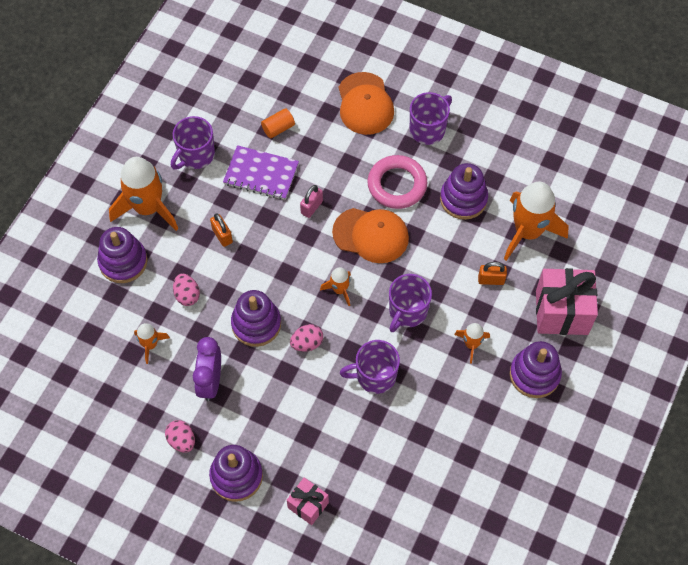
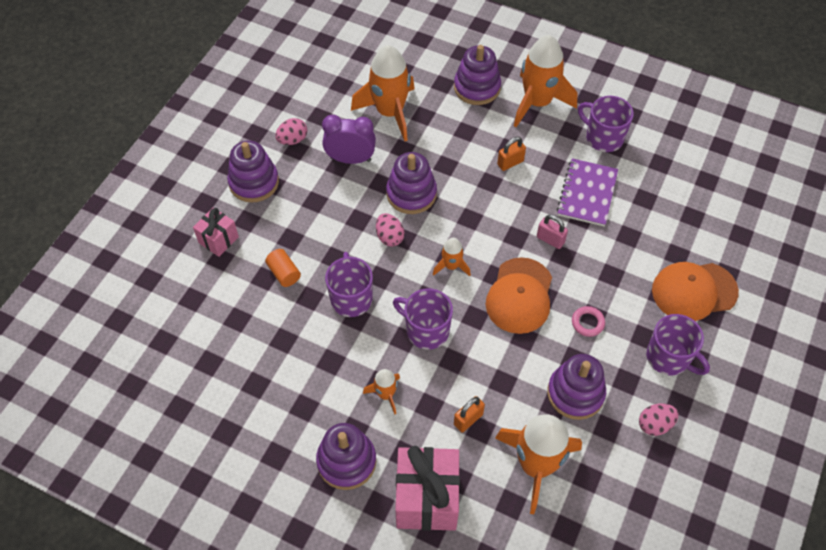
camera: 90 degrees right, 5 degrees down
(150, 345) = (390, 112): orange rocket -> orange rocket, size x2.05
(187, 295) = (442, 137): pink egg -> pink egg (655, 424)
(278, 128) = (647, 208): orange cylinder -> orange cylinder (284, 273)
(397, 185) = (587, 323): pink ring -> pink ring, size x0.48
(491, 280) = (468, 419): orange padlock -> orange padlock turned 45 degrees clockwise

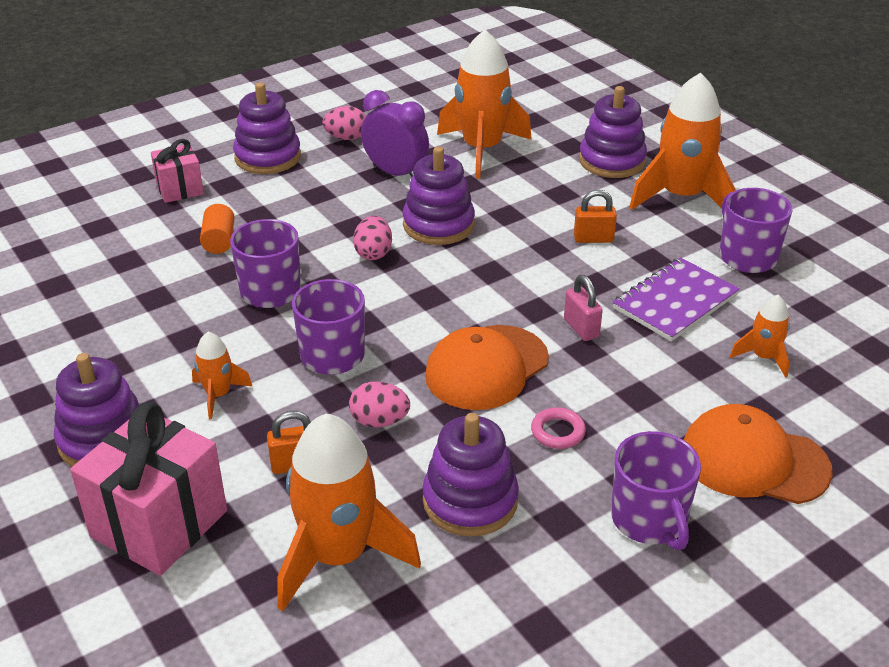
camera: 30 degrees right, 20 degrees down
(451, 266) = (424, 306): orange rocket -> orange rocket (763, 357)
(655, 424) = (559, 590): pink egg -> pink egg (379, 421)

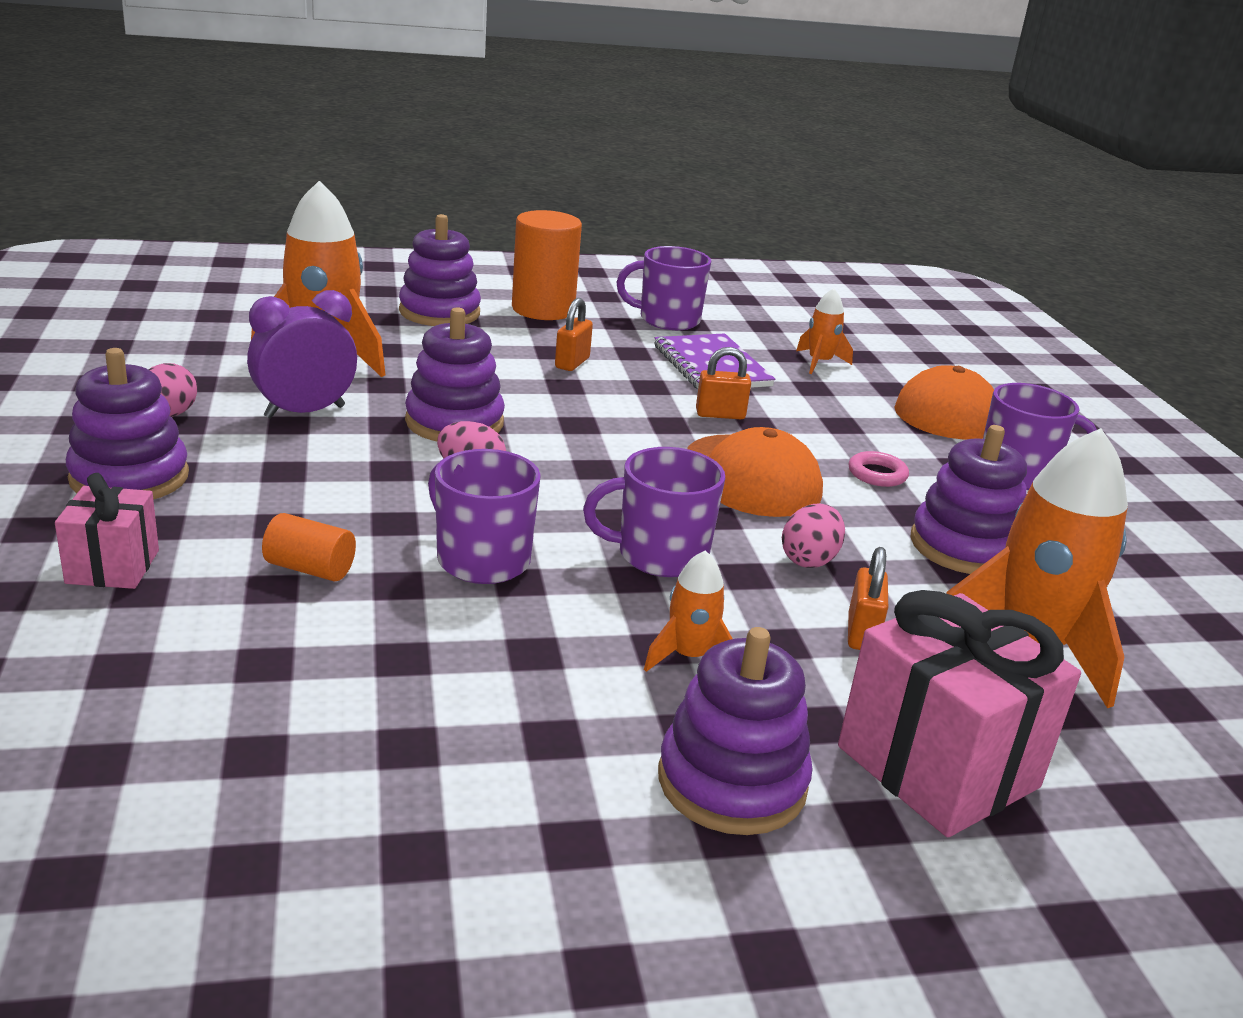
camera: 70 degrees left, 10 degrees down
(581, 328) = (720, 414): pink padlock -> orange padlock
(681, 197) = (543, 309): orange rocket -> orange cylinder

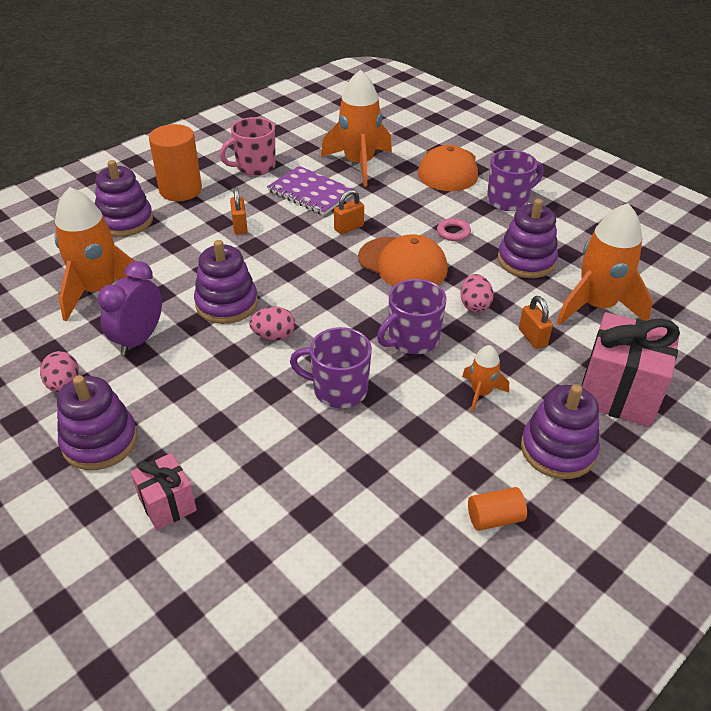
camera: 30 degrees left, 15 degrees up
(310, 569) = (266, 444): orange cylinder -> orange cylinder (494, 518)
(667, 320) = (254, 166): purple mug -> pink mug
(819, 363) = (359, 164): orange rocket -> orange rocket, size x2.05

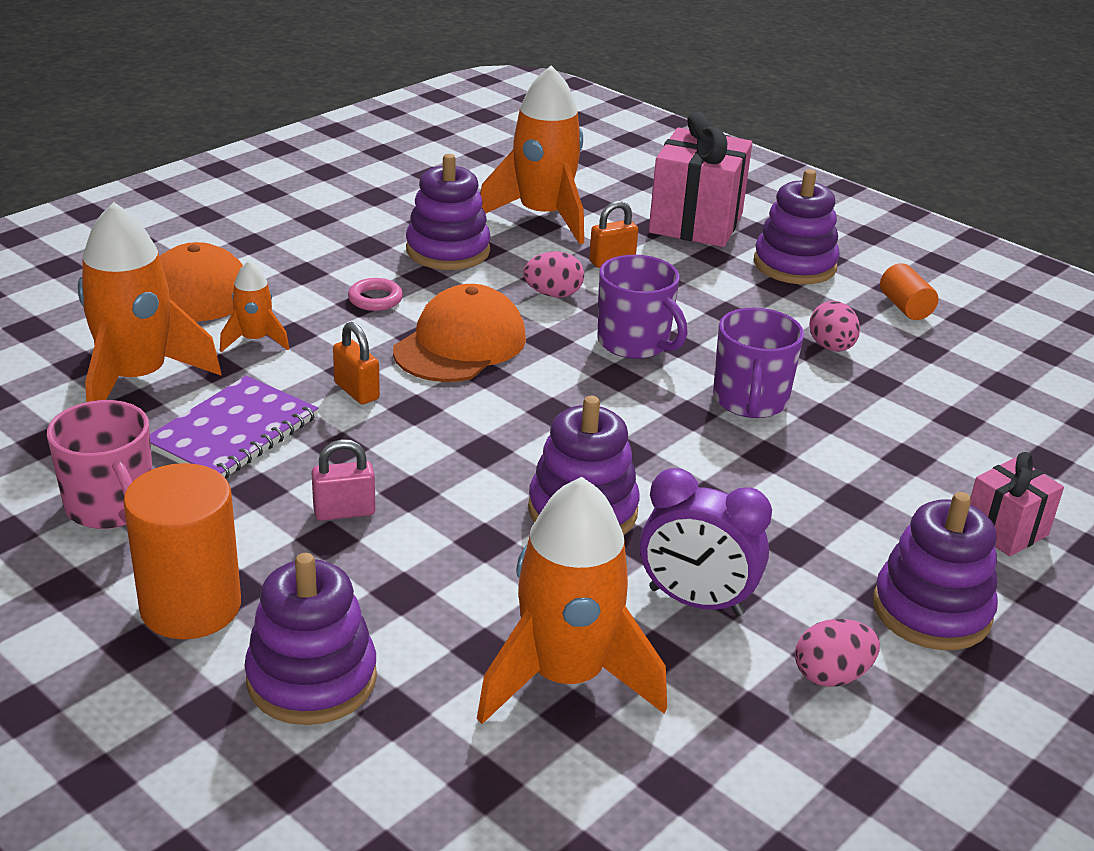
camera: 95 degrees left, 10 degrees down
(240, 226) = (344, 512): orange padlock -> pink padlock
(273, 336) = (653, 459): pink egg -> pink egg (831, 347)
(481, 393) = (722, 302): orange rocket -> orange rocket (255, 340)
(508, 200) = (288, 250): purple mug -> none

